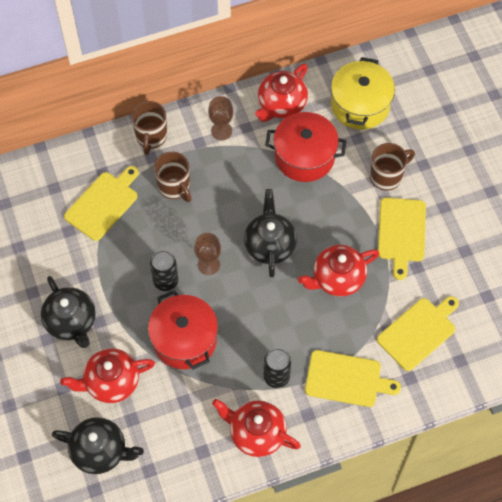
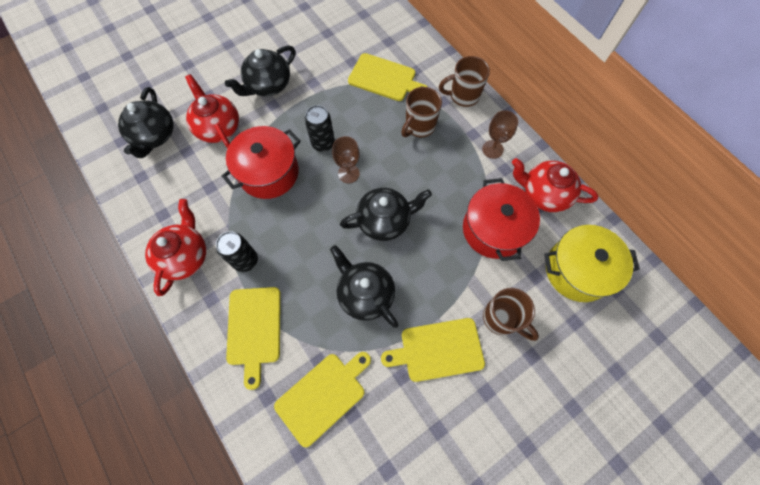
camera: 75 degrees right, 5 degrees up
(337, 278) = (365, 294): red teapot -> black teapot
(418, 332) = (323, 395): yellow cutting board -> yellow cutting board turned 75 degrees counterclockwise

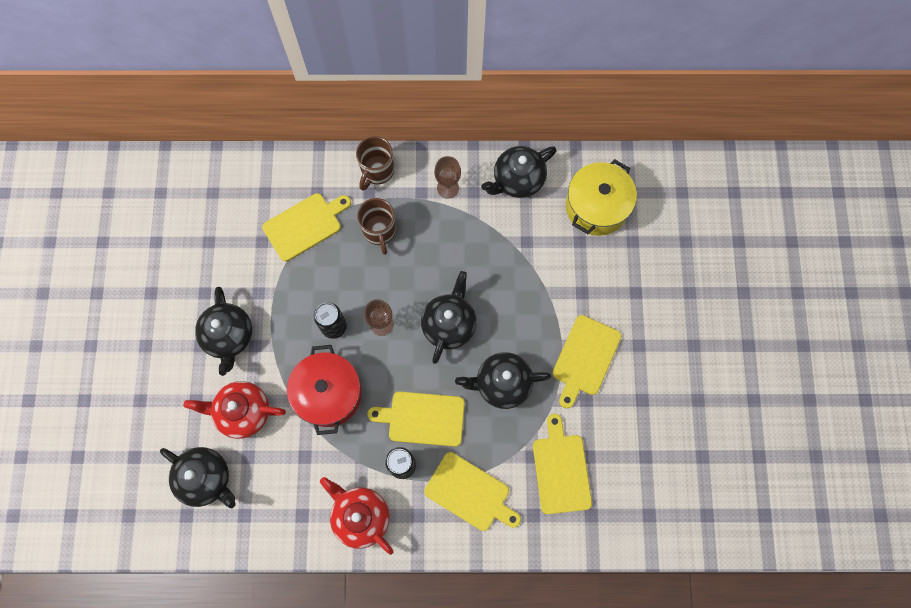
camera: 55 degrees left, 5 degrees up
(294, 251) = (422, 418): none -> yellow cutting board
(493, 229) = (519, 243): red pot -> none
(501, 318) = (594, 293): brown mug -> none
(544, 194) = (517, 180): red teapot -> black teapot

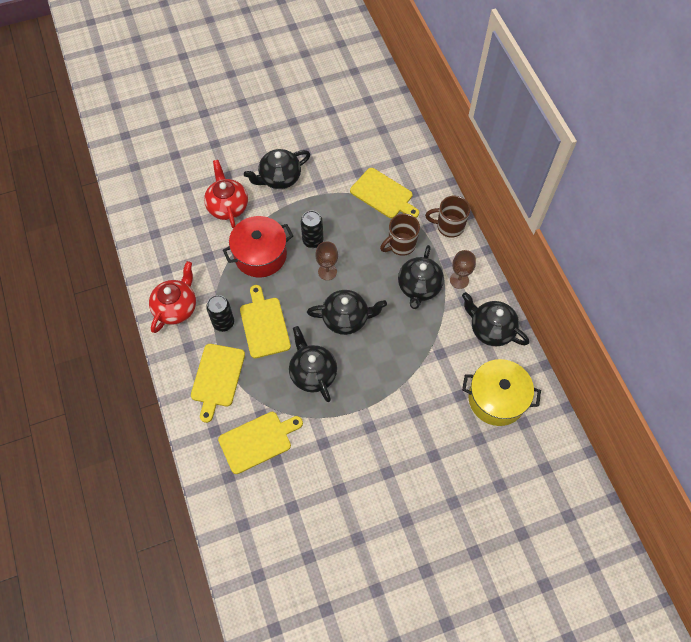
camera: 70 degrees right, 10 degrees down
(206, 478) = (173, 201): black teapot -> black teapot (419, 287)
(585, 358) = (358, 431): yellow cutting board -> none

